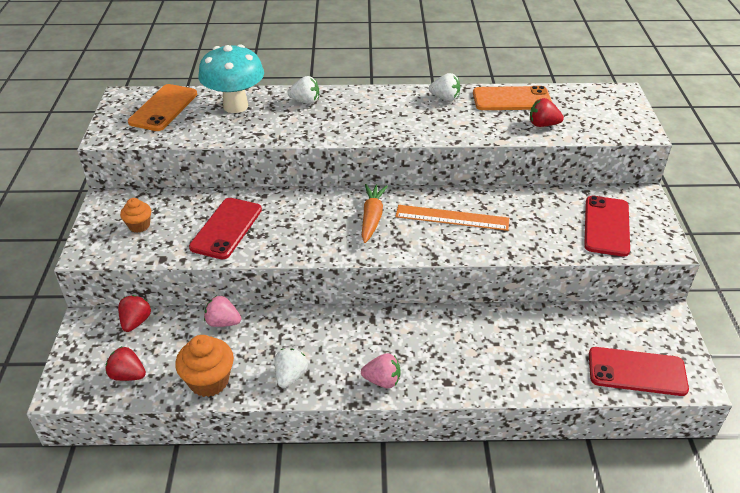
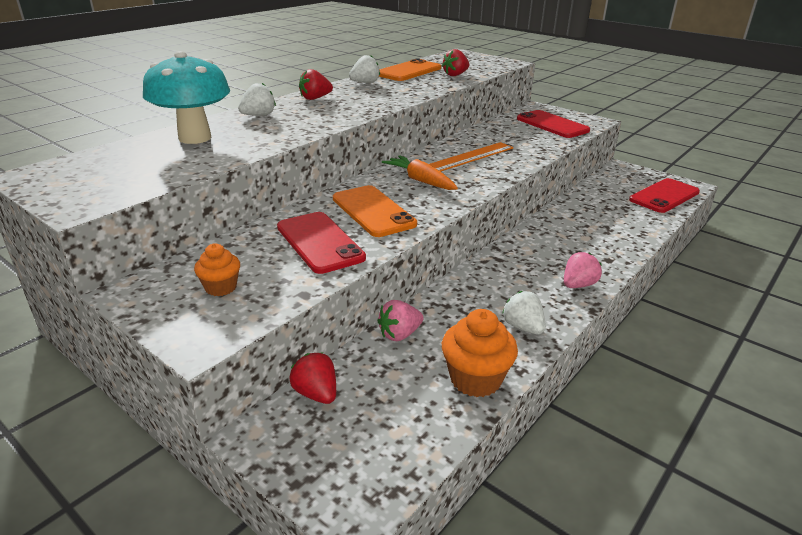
camera: 50 degrees left, 10 degrees down
(128, 375) = (397, 437): red strawberry -> red strawberry (315, 98)
(163, 108) = (109, 165): orange phone -> orange phone (373, 211)

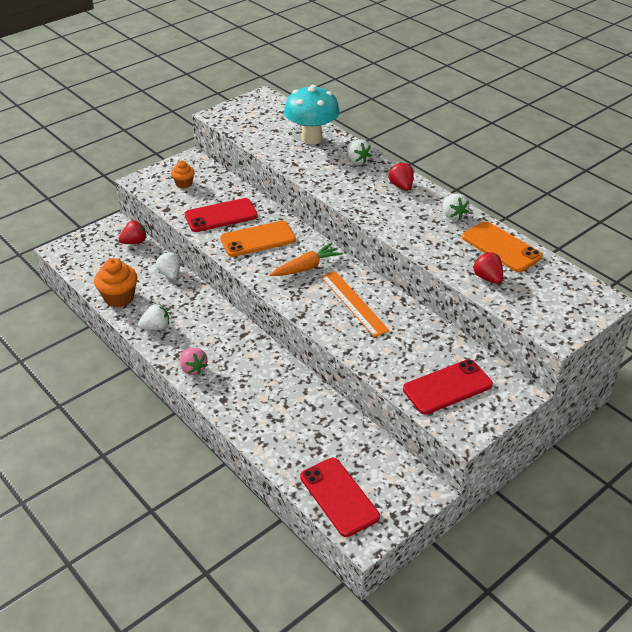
camera: 100 degrees right, 10 degrees up
(399, 334) = (170, 274): pink strawberry -> white strawberry

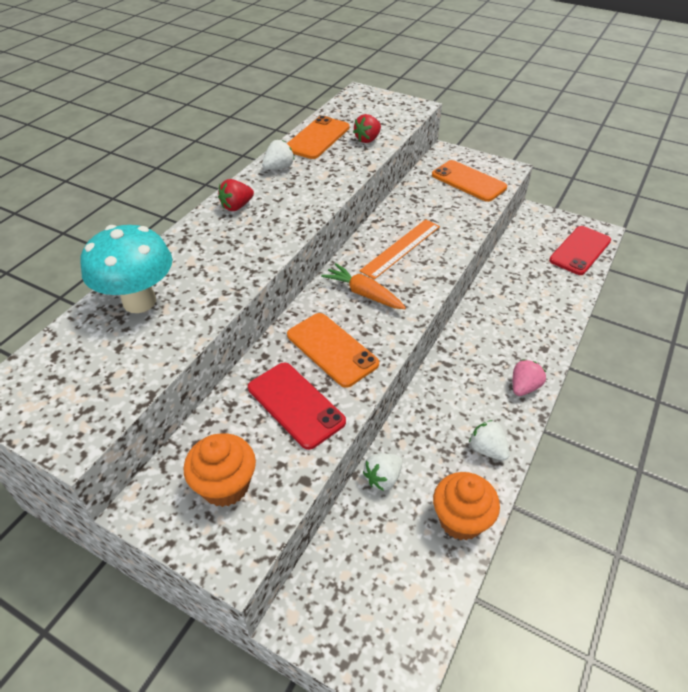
camera: 110 degrees left, 5 degrees up
(134, 242) = (330, 563): red strawberry -> none
(184, 184) = (225, 485): orange cupcake -> orange cupcake, size x1.67
(357, 161) = (189, 248): white strawberry -> none
(447, 387) = (468, 181): red phone -> orange phone

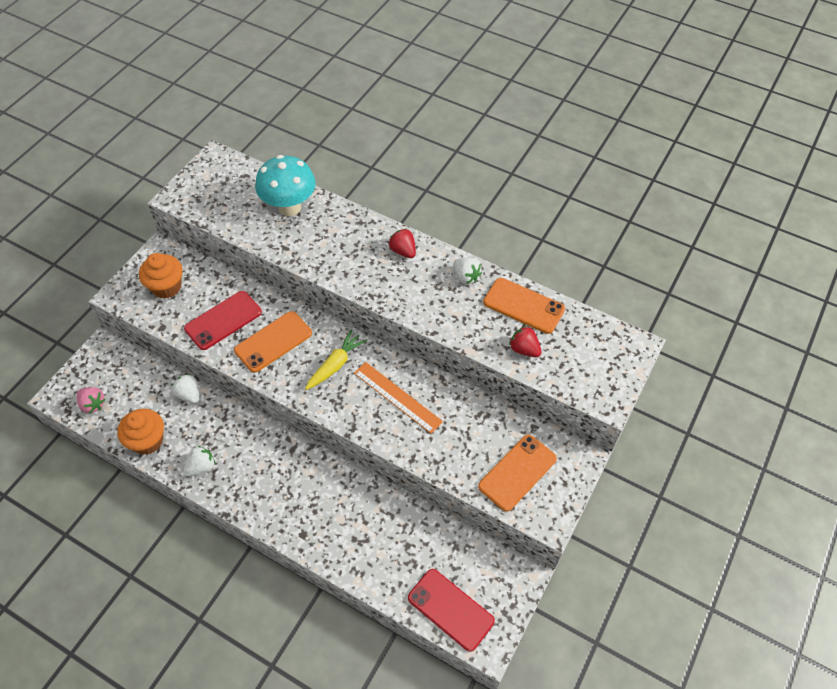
camera: 90 degrees right, 10 degrees up
(364, 293) = (335, 365): orange carrot -> yellow carrot
(524, 387) = (259, 507): pink strawberry -> pink strawberry (93, 404)

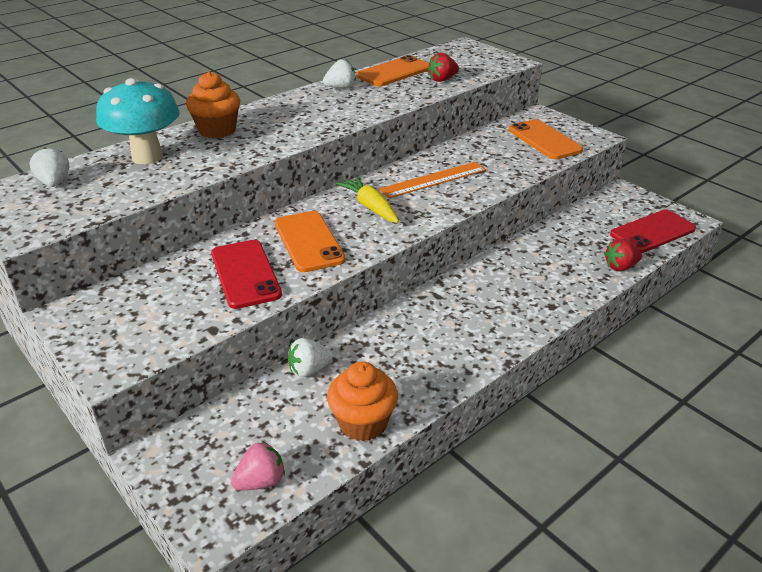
camera: 70 degrees left, 20 degrees down
(166, 287) = (142, 316): orange cupcake -> orange cupcake (217, 130)
(201, 467) = (430, 374): white strawberry -> white strawberry (54, 183)
(403, 251) = (280, 108): red strawberry -> red strawberry (620, 267)

